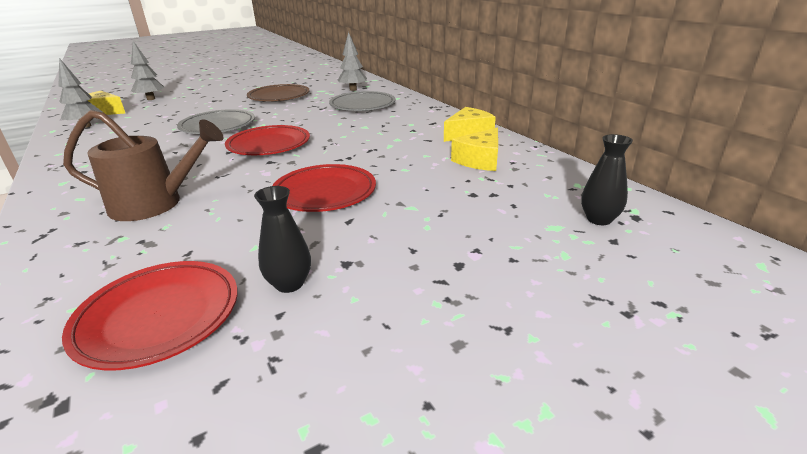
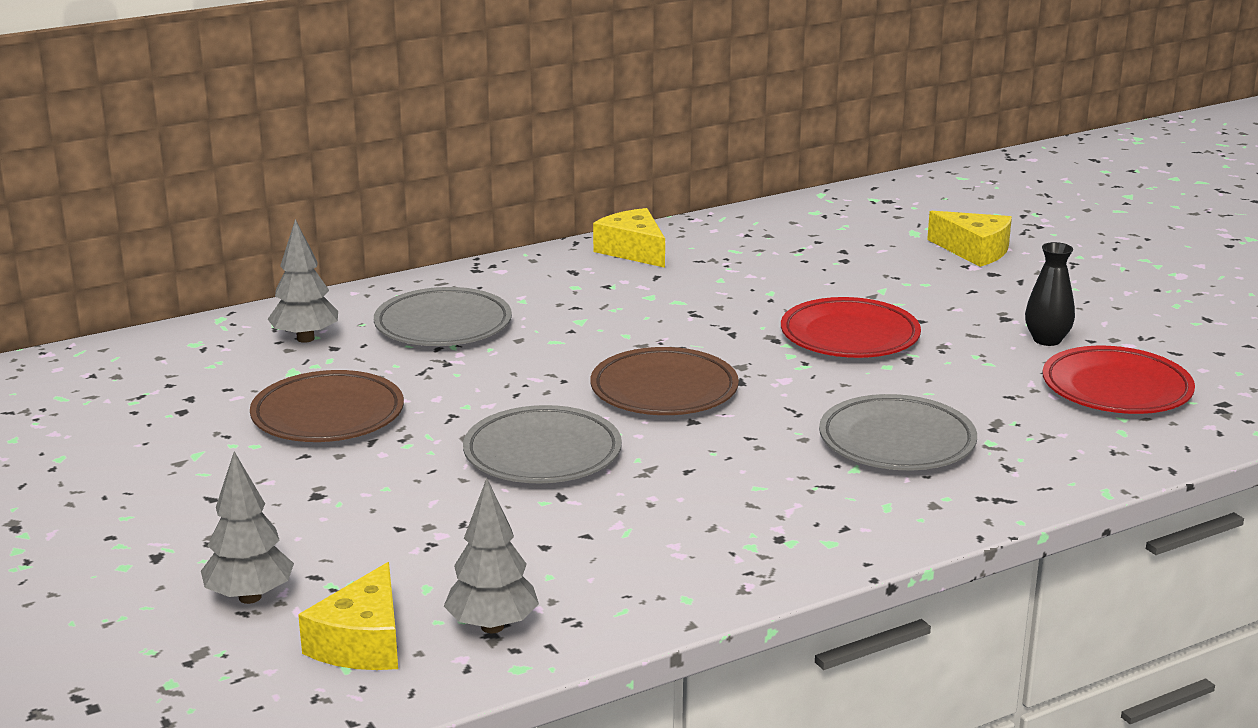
camera: 90 degrees left, 5 degrees down
(155, 204) = (897, 442): brown watering can -> grey plate
(269, 145) = (664, 390): red plate -> brown plate
(480, 160) = (740, 250): yellow cheese -> yellow cheese (974, 251)
(599, 219) = (895, 214): black vase -> none

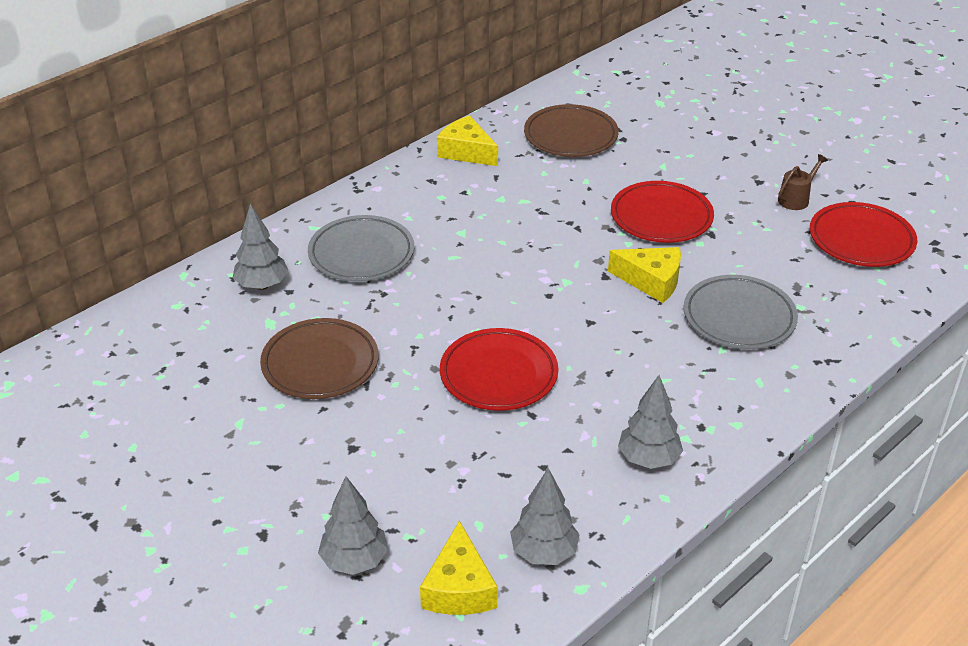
camera: 15 degrees left, 15 degrees up
(542, 454) = (498, 375): grey plate -> red plate
(664, 390) = (556, 294): brown plate -> brown plate (570, 136)
(688, 559) = (648, 459): none -> grey tree
(974, 251) = (709, 116): yellow cheese -> yellow cheese (651, 281)
(1047, 340) = (796, 199): black vase -> brown watering can

